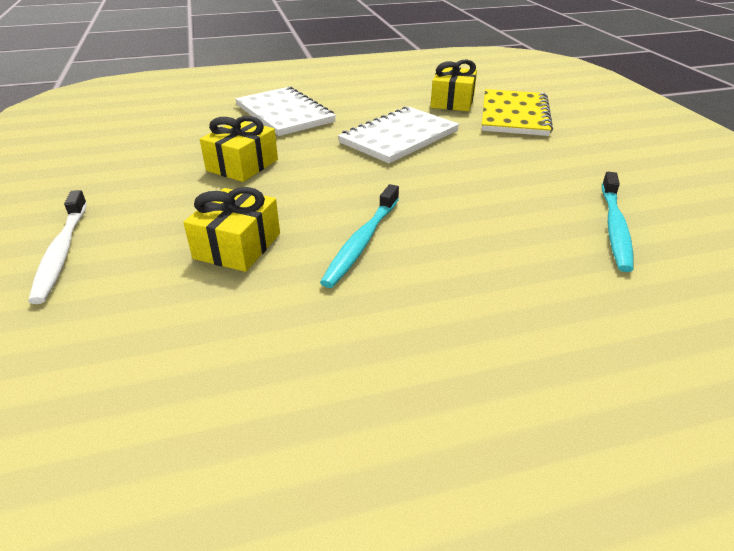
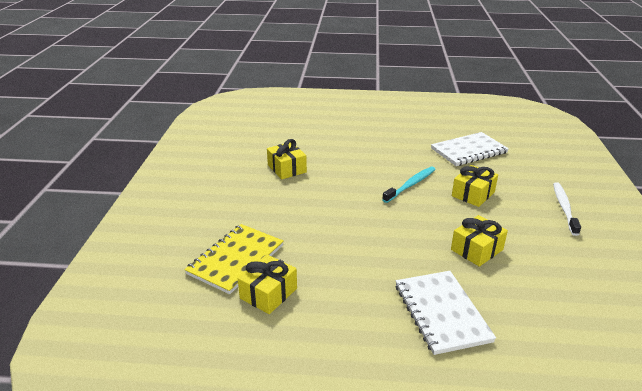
camera: 160 degrees left, 5 degrees down
(399, 137) = (350, 254): white notebook -> white notebook (468, 151)
(614, 227) = (287, 169): turquoise toothbrush -> yellow gift

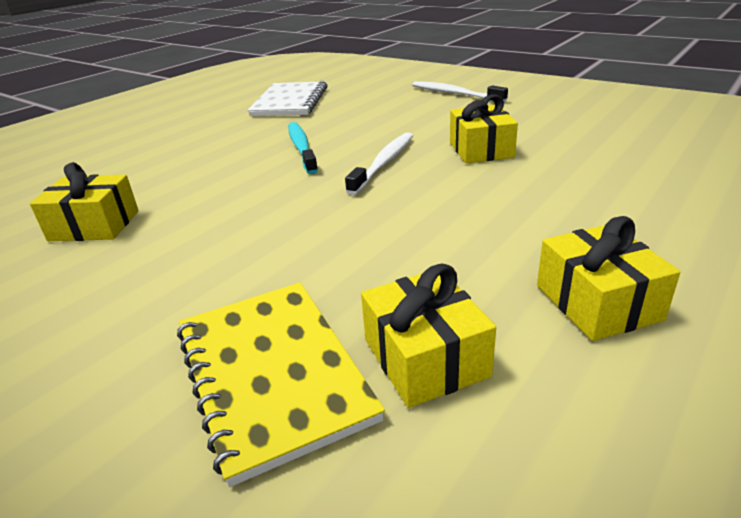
camera: 55 degrees left, 0 degrees up
(421, 220) = (384, 163): none -> white toothbrush
(441, 312) = (590, 205): white notebook -> none
(473, 194) = (374, 122): yellow gift -> yellow gift (597, 302)

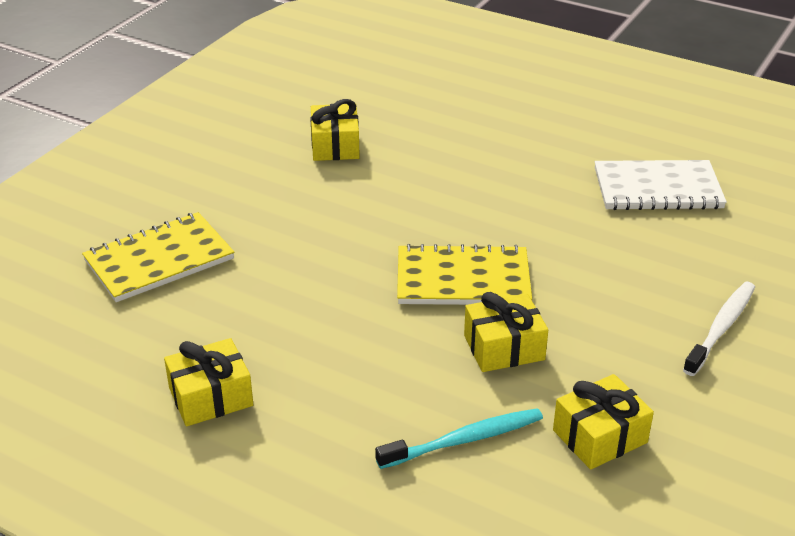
camera: 80 degrees right, 5 degrees up
(301, 148) = (501, 220): turquoise toothbrush -> turquoise toothbrush (464, 440)
(384, 163) = (463, 279): white toothbrush -> yellow notebook
(425, 357) = (164, 316): yellow gift -> yellow gift (600, 436)

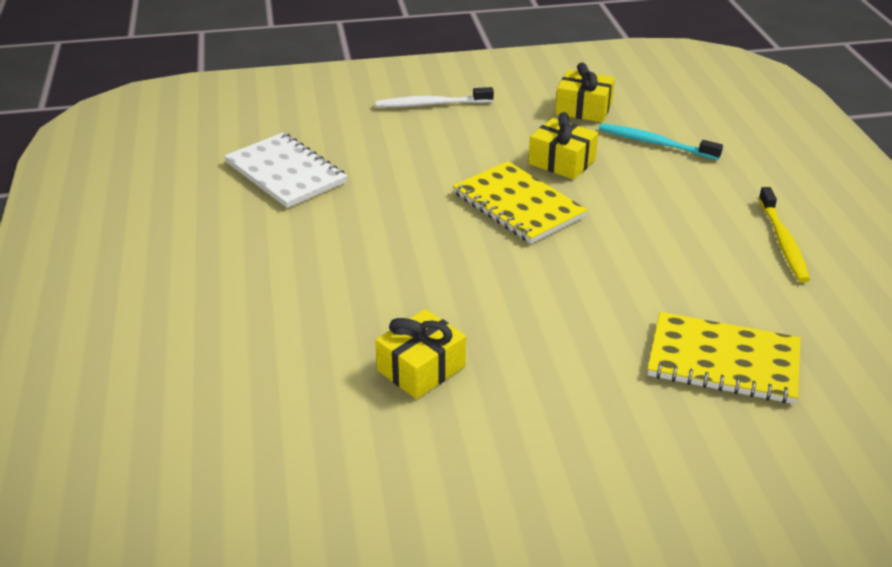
camera: 130 degrees left, 0 degrees up
(211, 397) = (783, 242): yellow gift -> yellow toothbrush

